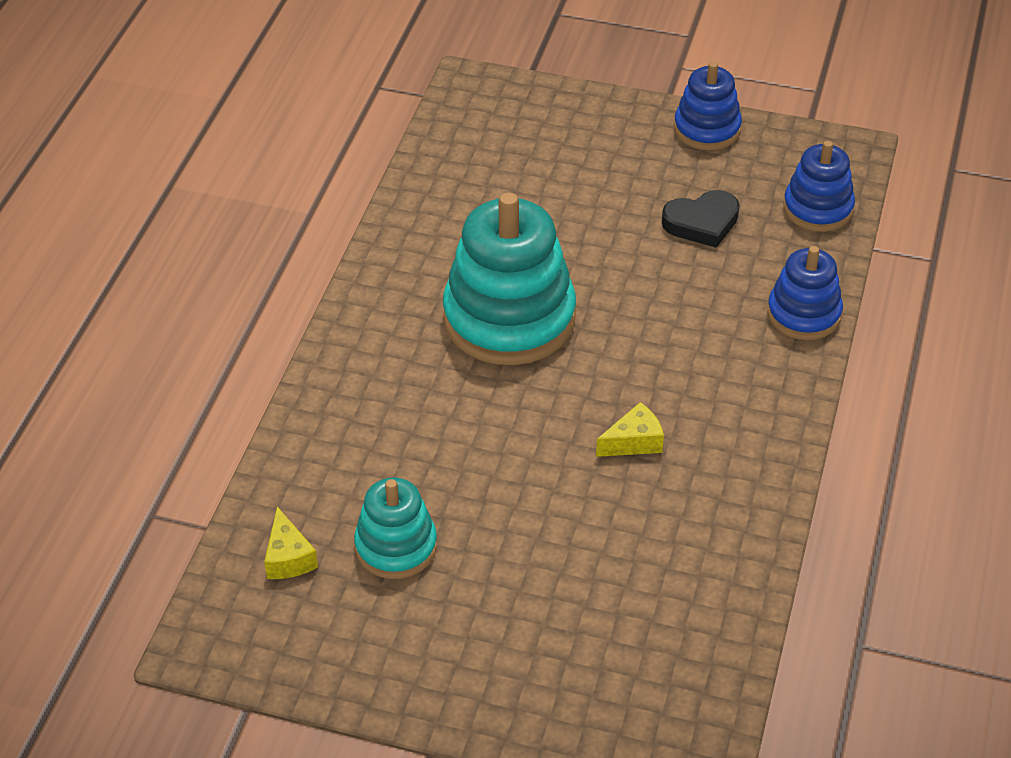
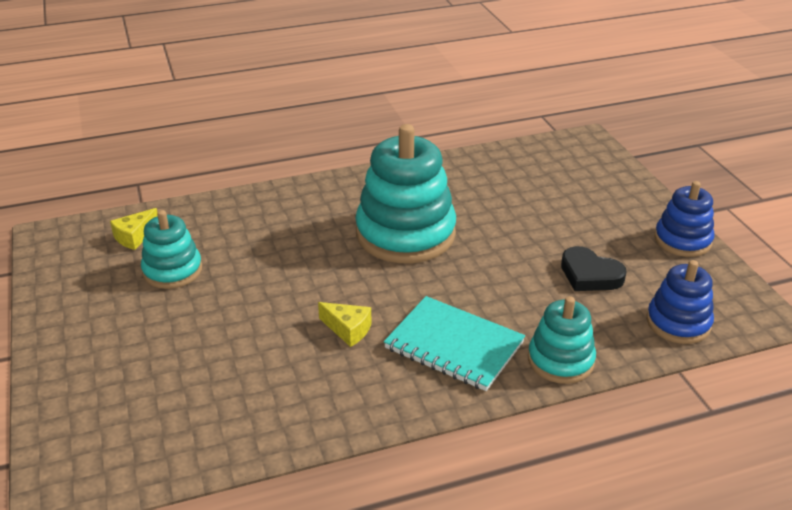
camera: 55 degrees right, 10 degrees down
(724, 375) = (454, 346): none -> turquoise notebook
(804, 314) = (560, 360): blue stacking toy -> turquoise stacking toy

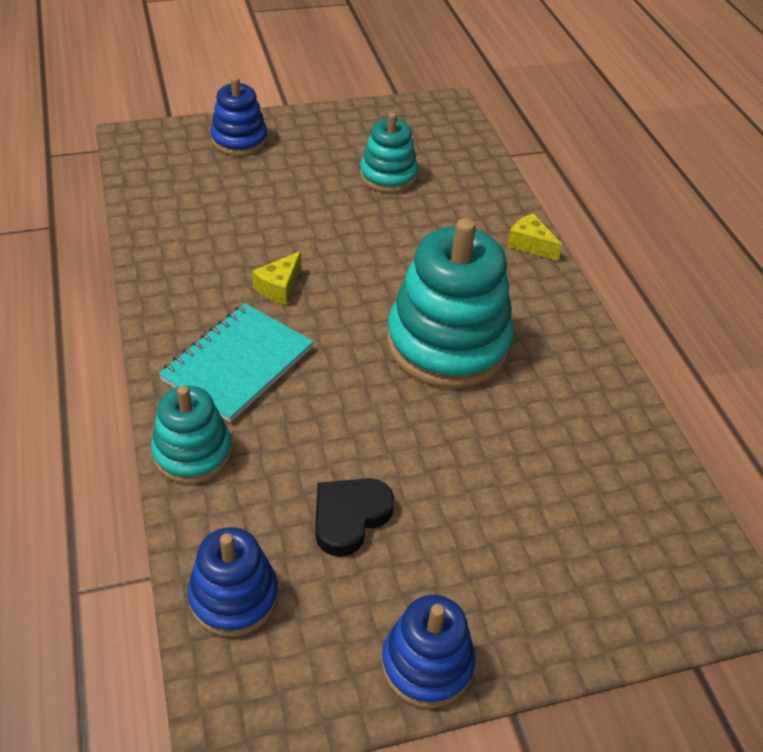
camera: 90 degrees right, 10 degrees up
(85, 385) = (239, 140): none -> blue stacking toy
(135, 237) = (445, 152): yellow cheese -> yellow cheese (530, 245)

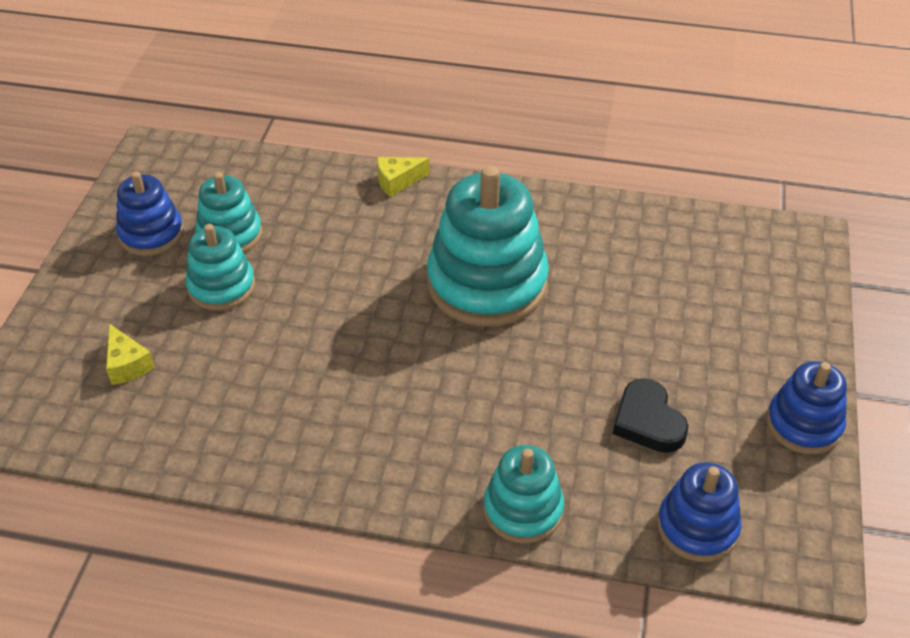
camera: 60 degrees left, 0 degrees up
(238, 364) = (427, 440): turquoise notebook -> none
(239, 140) = (73, 329): blue stacking toy -> blue stacking toy (151, 234)
(279, 287) = (339, 374): yellow cheese -> yellow cheese (127, 364)
(329, 192) = (221, 287): none -> turquoise stacking toy

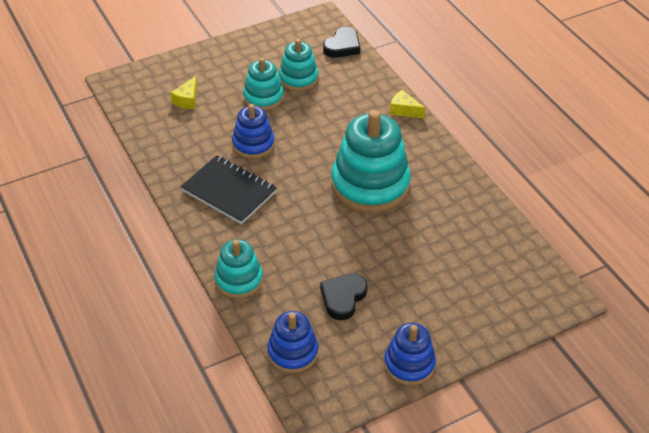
camera: 50 degrees right, 0 degrees up
(151, 234) = (269, 55): blue stacking toy -> blue stacking toy (253, 144)
(225, 164) = (342, 46): none -> black heart
(352, 423) = (229, 191): none -> black notebook

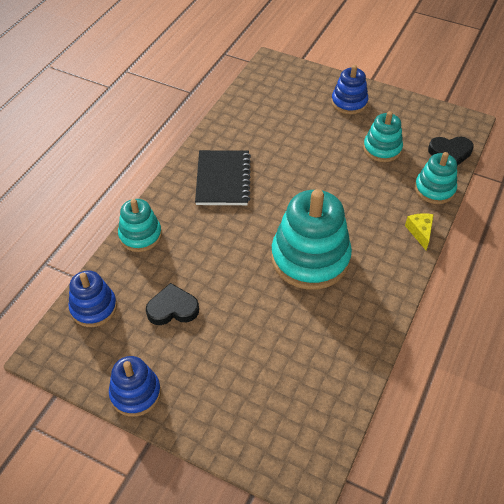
camera: 55 degrees right, 5 degrees up
(187, 100) = (292, 105): yellow cheese -> none
(253, 144) = (284, 165): blue stacking toy -> blue stacking toy (349, 102)
(263, 97) = (339, 142): turquoise stacking toy -> turquoise stacking toy (434, 189)

